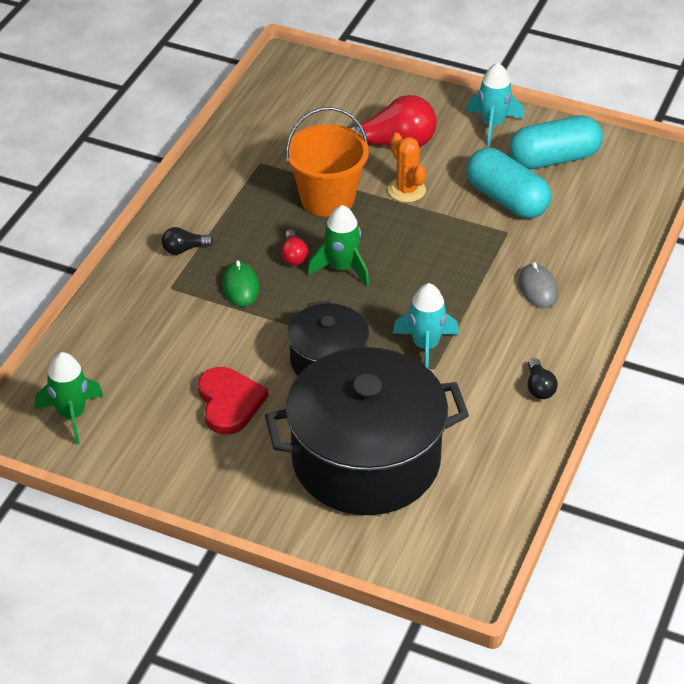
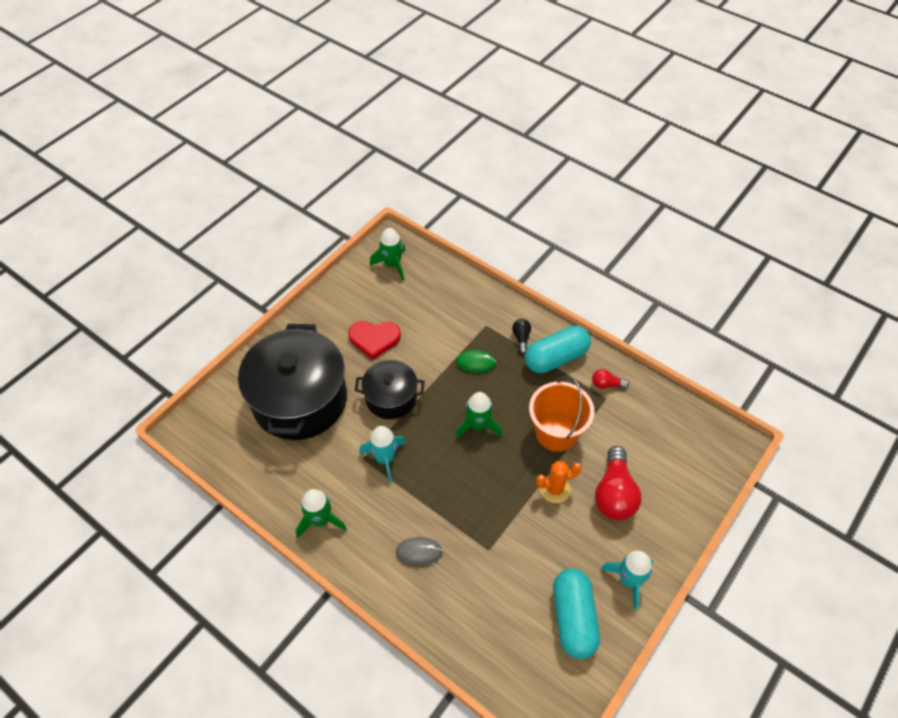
camera: 105 degrees right, 10 degrees up
(293, 256) = (498, 399): red light bulb -> red light bulb (606, 384)
(506, 199) = (528, 561): turquoise capsule -> turquoise capsule (556, 358)
(539, 387) = (320, 520): black light bulb -> green rocket

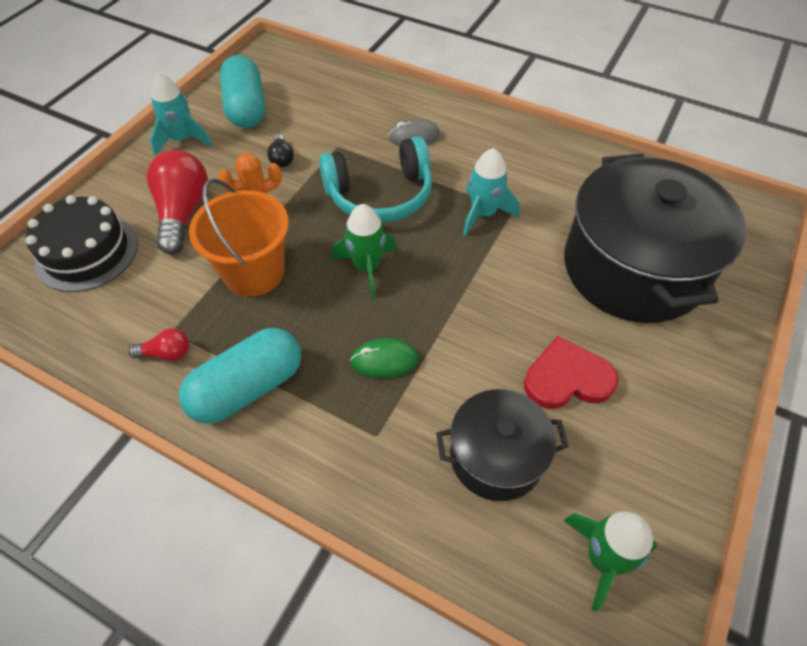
camera: 170 degrees right, 0 degrees up
(320, 520) = (533, 148): green rocket -> none
(391, 398) = (503, 288): black pot -> black pot (496, 456)
(459, 488) = (380, 195): none -> turquoise headphones
(521, 338) = (309, 418): black light bulb -> black light bulb (281, 158)
(679, 467) = (87, 252): none -> black cake

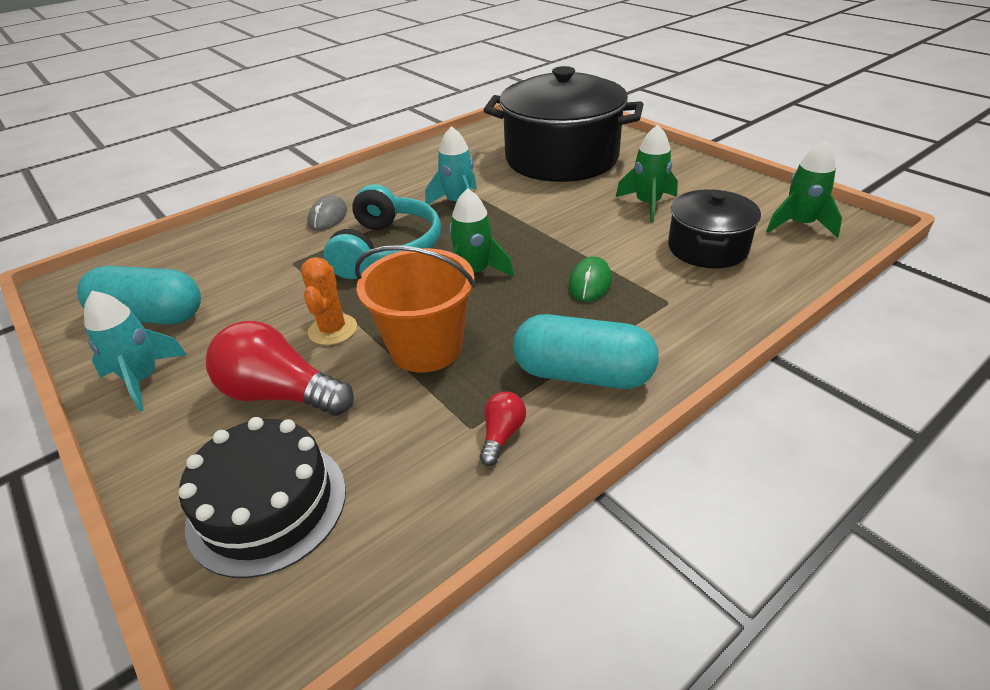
camera: 65 degrees left, 15 degrees down
(248, 388) = (582, 374): turquoise capsule -> turquoise capsule turned 60 degrees counterclockwise
(281, 158) = (270, 302): black light bulb -> none
(567, 378) = (647, 204): red heart -> green rocket

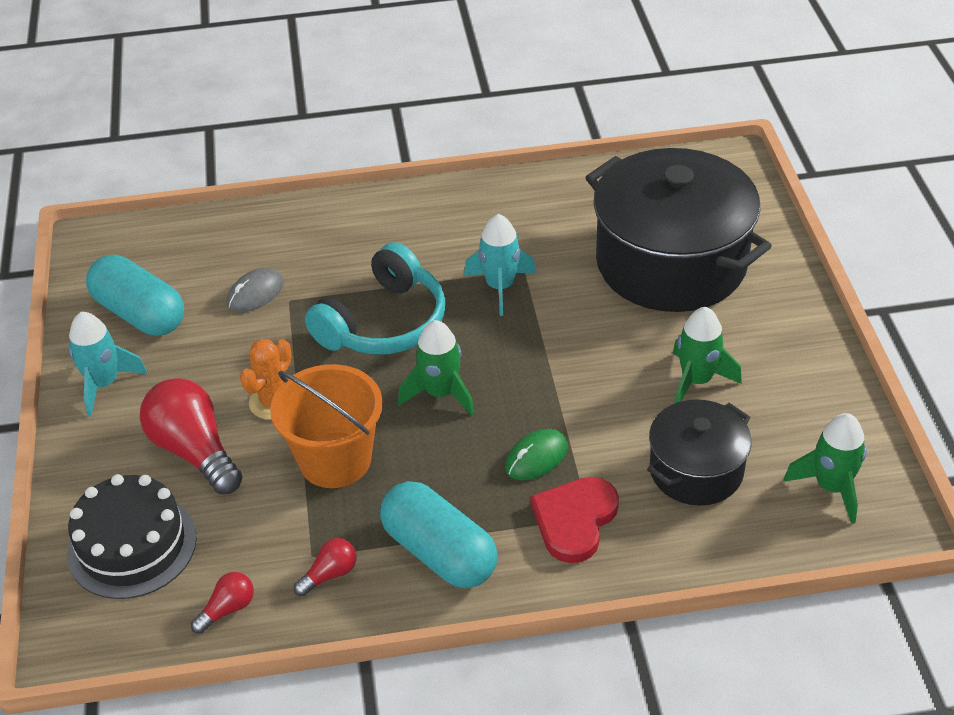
camera: 30 degrees right, 5 degrees up
(328, 217) = (359, 249): grey mouse -> grey mouse (255, 293)
(424, 515) = (227, 609): none -> red light bulb
(662, 308) = (574, 520): none -> red heart

